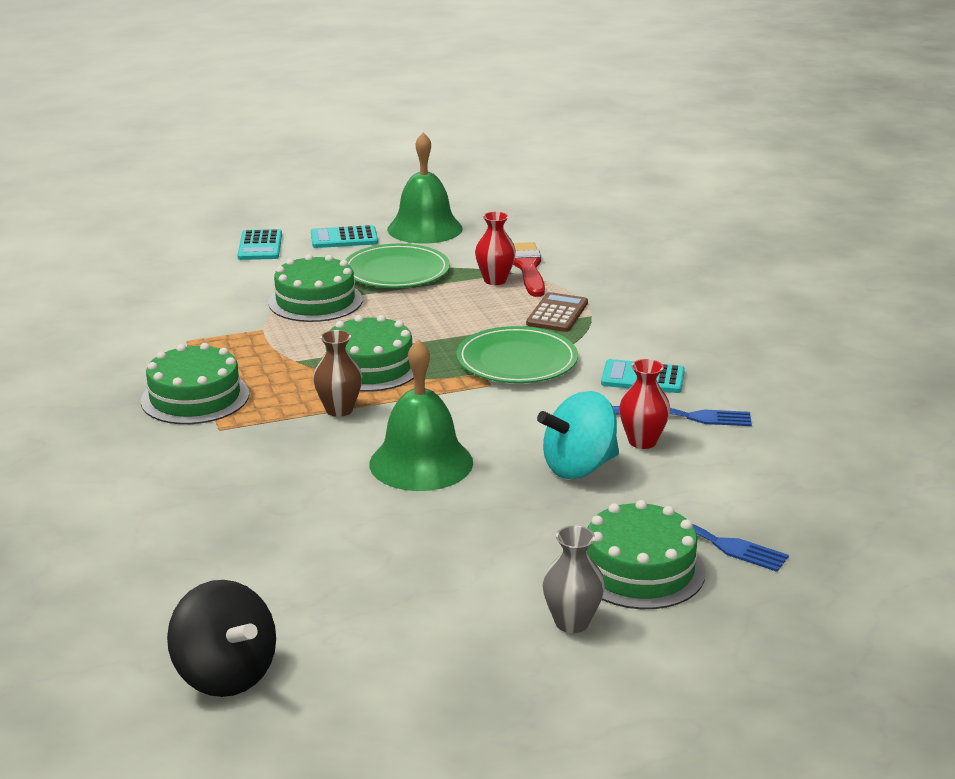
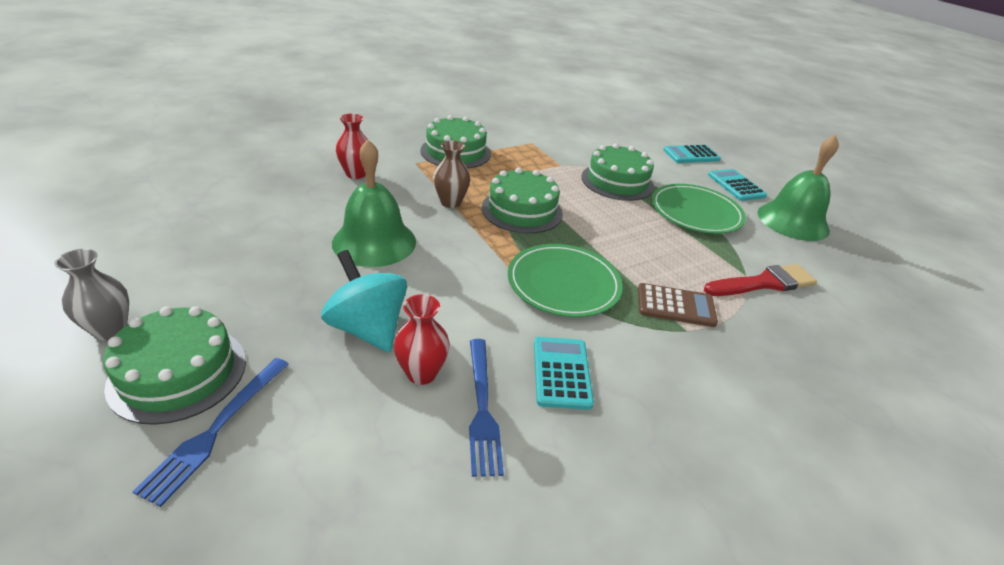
camera: 75 degrees right, 10 degrees up
(225, 675) = (125, 188): black spinning top -> none
(495, 280) = (720, 264): red vase -> red vase (356, 174)

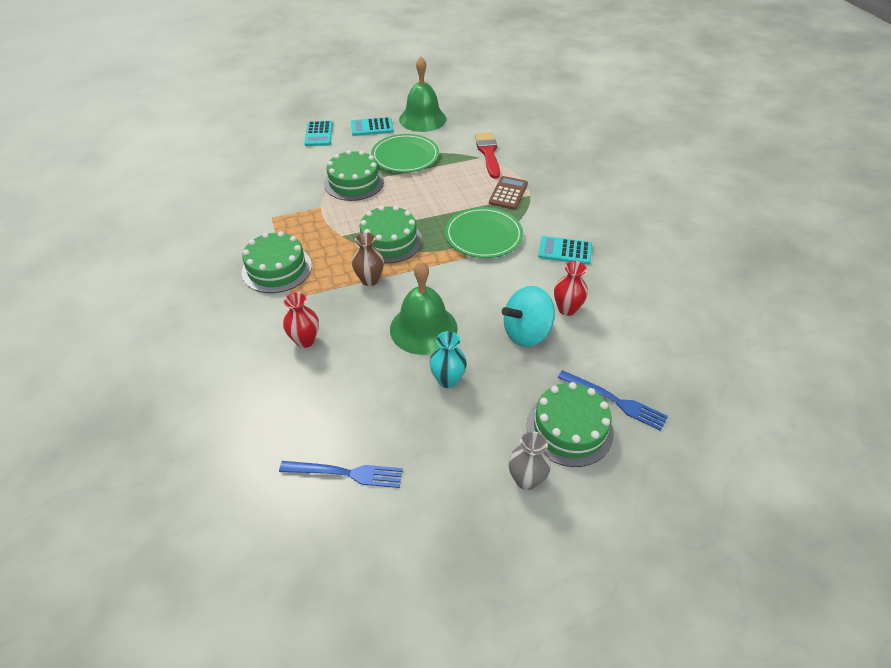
camera: 75 degrees left, 10 degrees up
(288, 263) = (448, 380): none -> turquoise vase
(482, 407) = (592, 286): blue fork -> blue fork (345, 473)

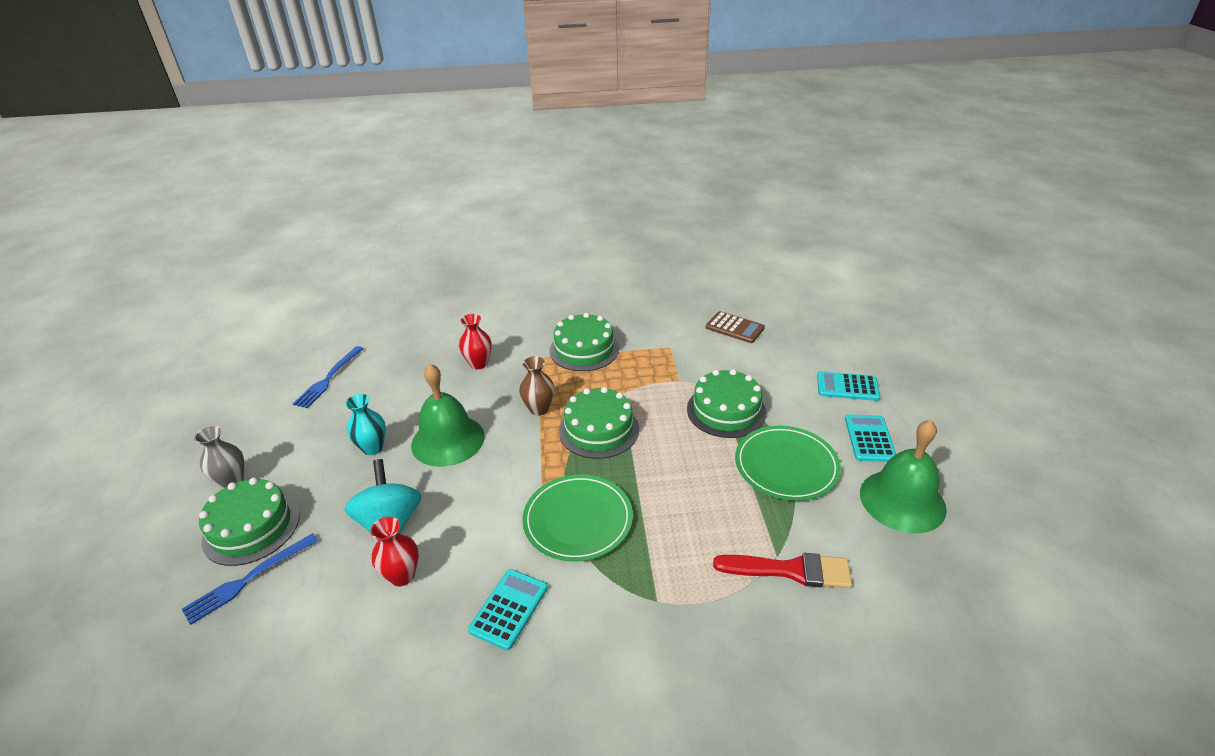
camera: 105 degrees right, 10 degrees down
(508, 193) = (668, 572): brown calculator -> brown calculator (734, 328)

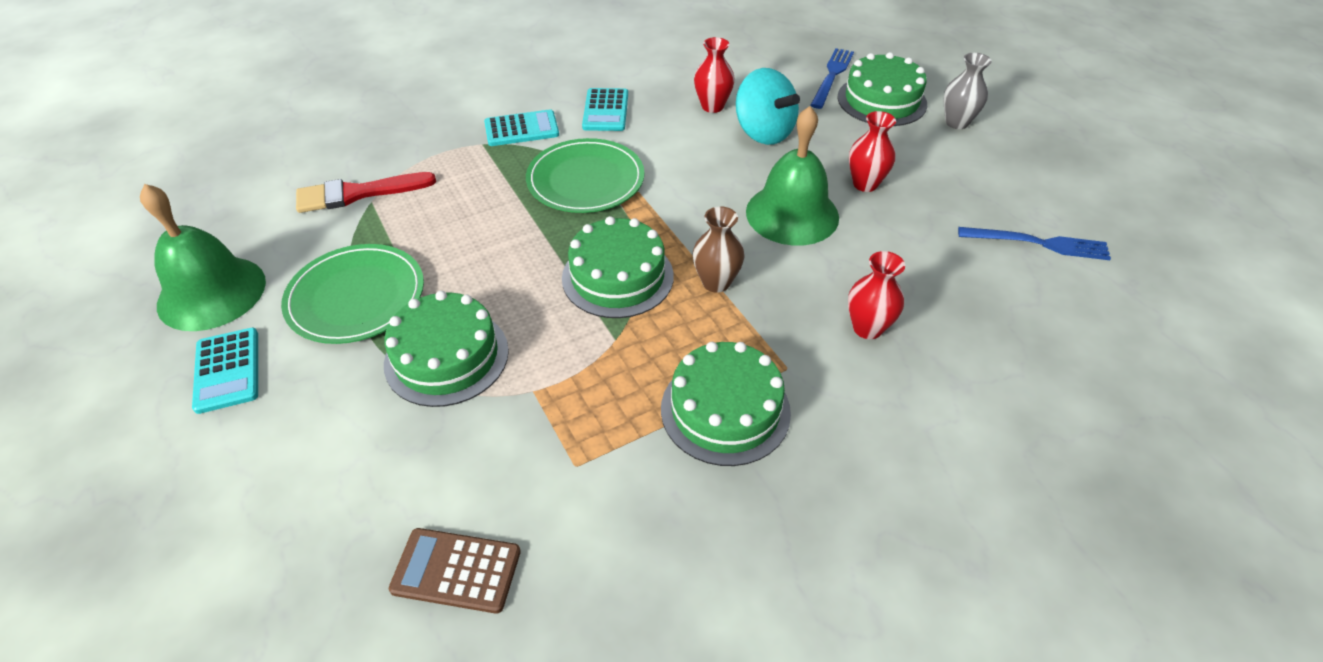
camera: 155 degrees right, 10 degrees up
(329, 378) = (1038, 243): blue fork -> blue fork turned 105 degrees clockwise
(373, 448) = (865, 184): turquoise vase -> red vase
(847, 387) = (236, 467): turquoise calculator -> turquoise calculator (521, 129)

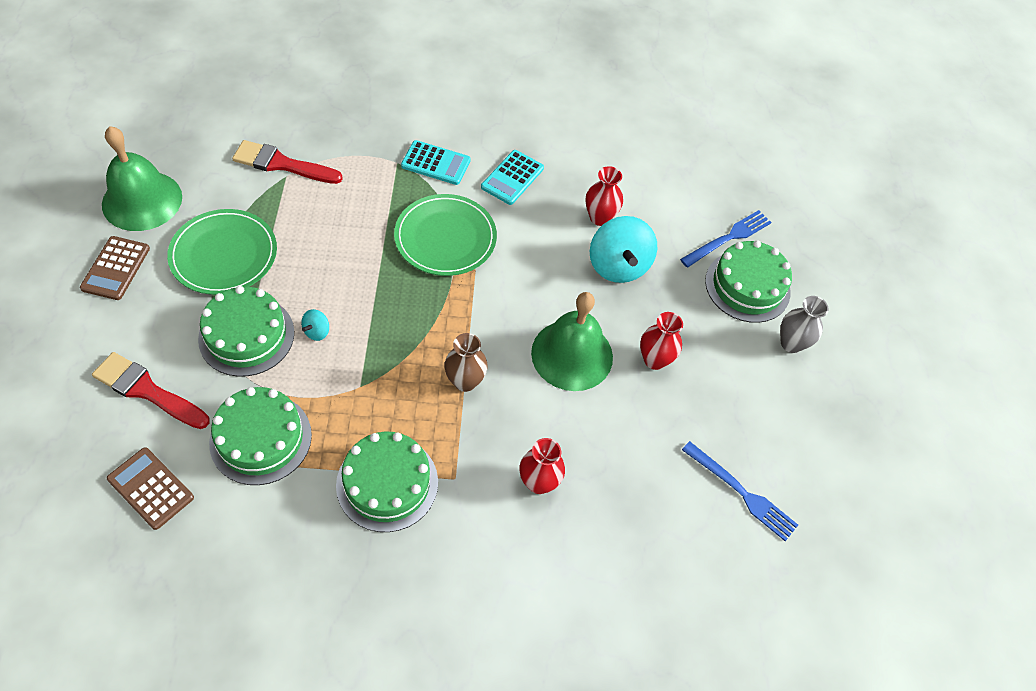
camera: 25 degrees right, 10 degrees up
(227, 370) = (116, 268): turquoise calculator -> brown calculator
(367, 471) = (147, 390): none -> red brush
(524, 315) = (317, 331): none -> turquoise spinning top
(617, 277) = (401, 336): green cake -> green cake (261, 438)

